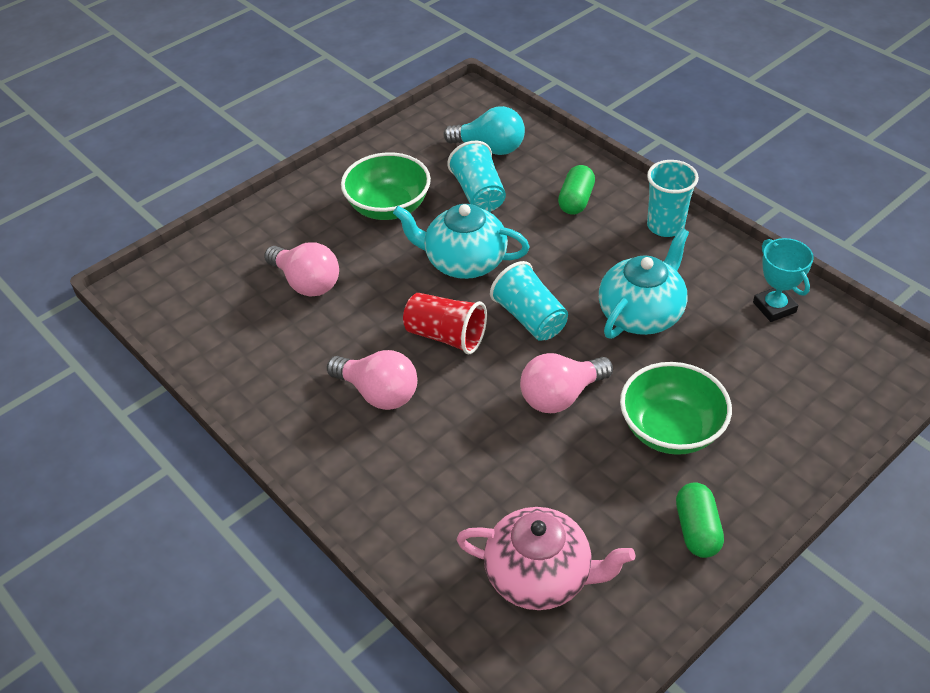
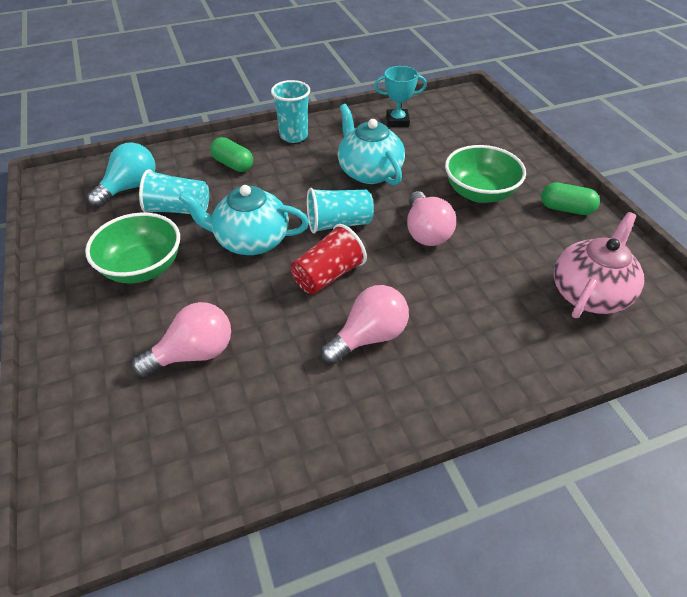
camera: 70 degrees left, 0 degrees up
(464, 262) = (251, 240): turquoise teapot -> turquoise teapot turned 60 degrees clockwise

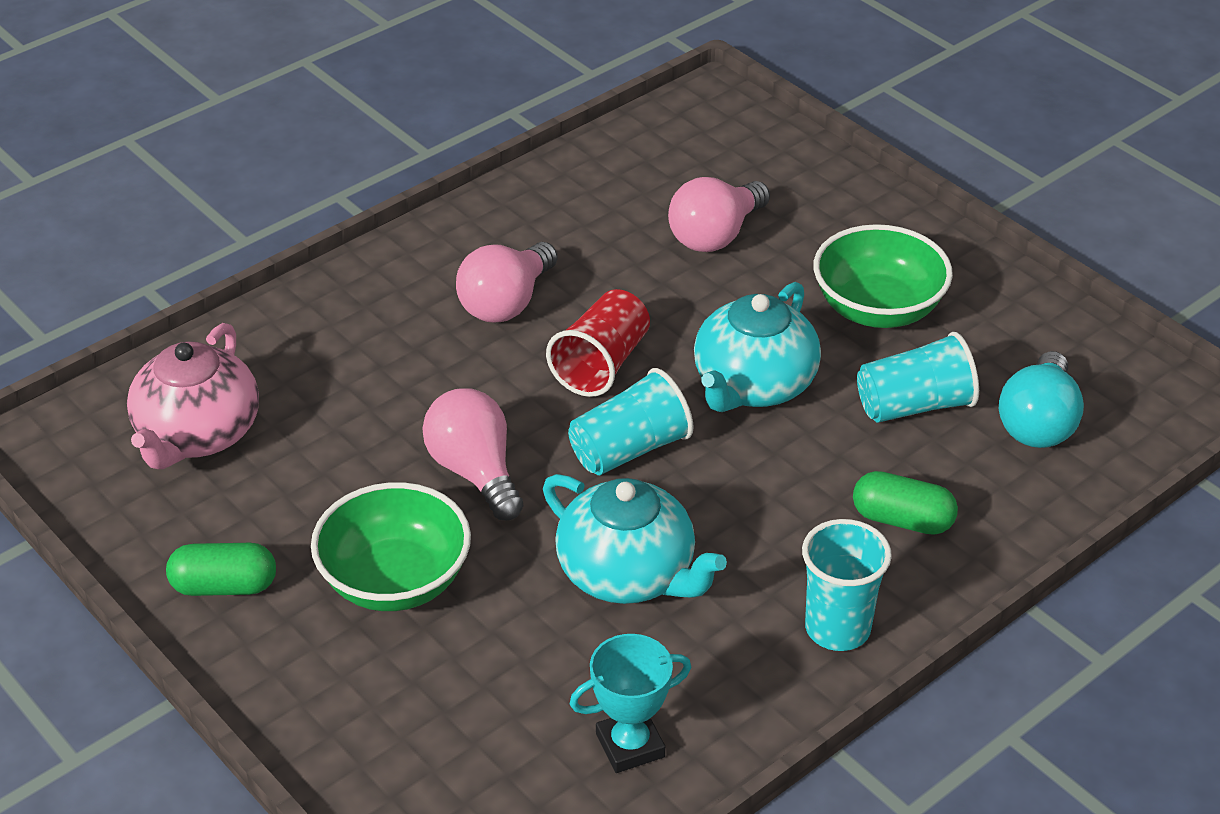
camera: 160 degrees right, 5 degrees down
(251, 240) = (753, 385): turquoise teapot -> turquoise teapot turned 135 degrees clockwise

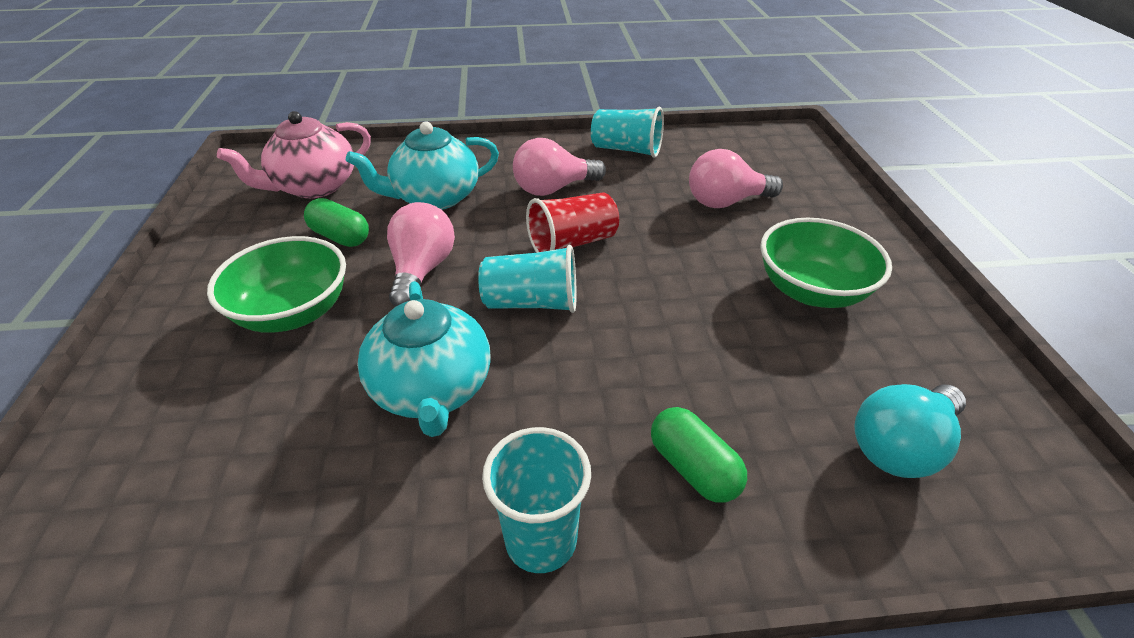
camera: 35 degrees right, 0 degrees up
(224, 586) = (212, 267): green capsule -> green capsule (341, 237)
(630, 746) = (265, 539): turquoise trophy -> none
(753, 385) = (663, 300): turquoise teapot -> turquoise teapot (435, 197)
(914, 405) = (785, 374): turquoise cup -> turquoise cup (626, 150)

